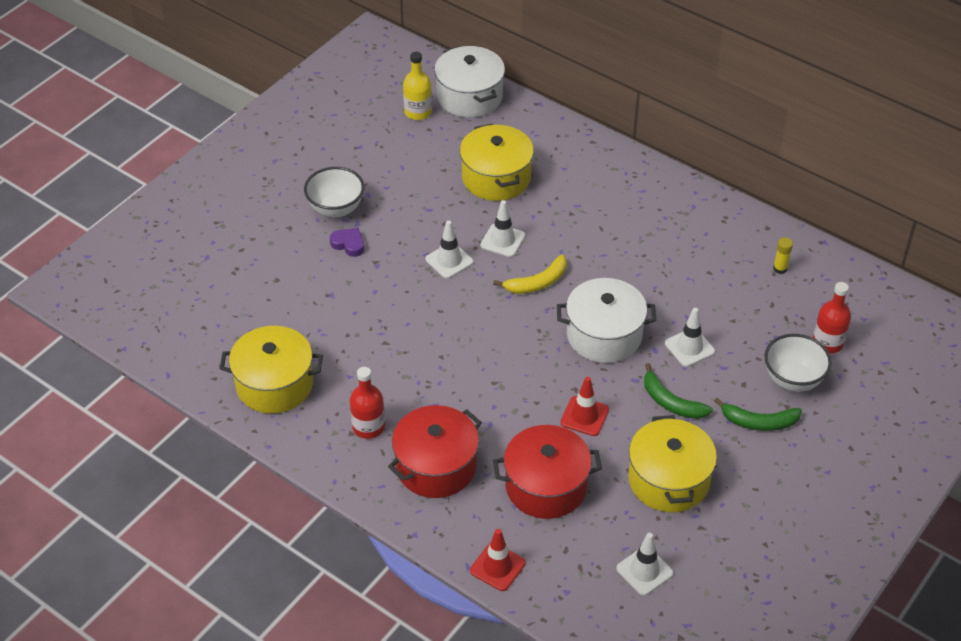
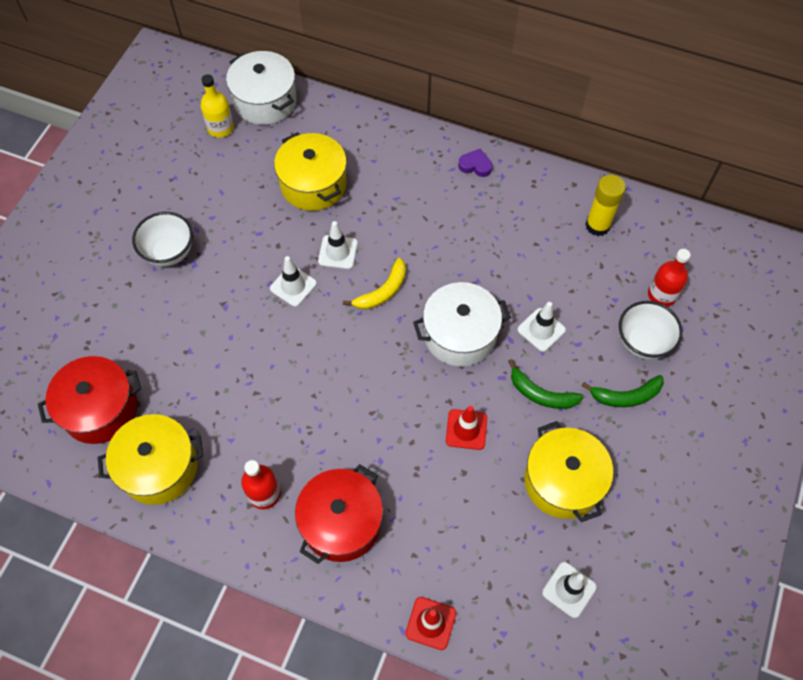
camera: 15 degrees left, 15 degrees up
(348, 244) = (192, 290): purple heart -> purple heart (475, 165)
(546, 486) = (452, 518): red pot -> red pot (100, 409)
(780, 269) = (597, 225): yellow glue stick -> yellow glue stick, size x1.91

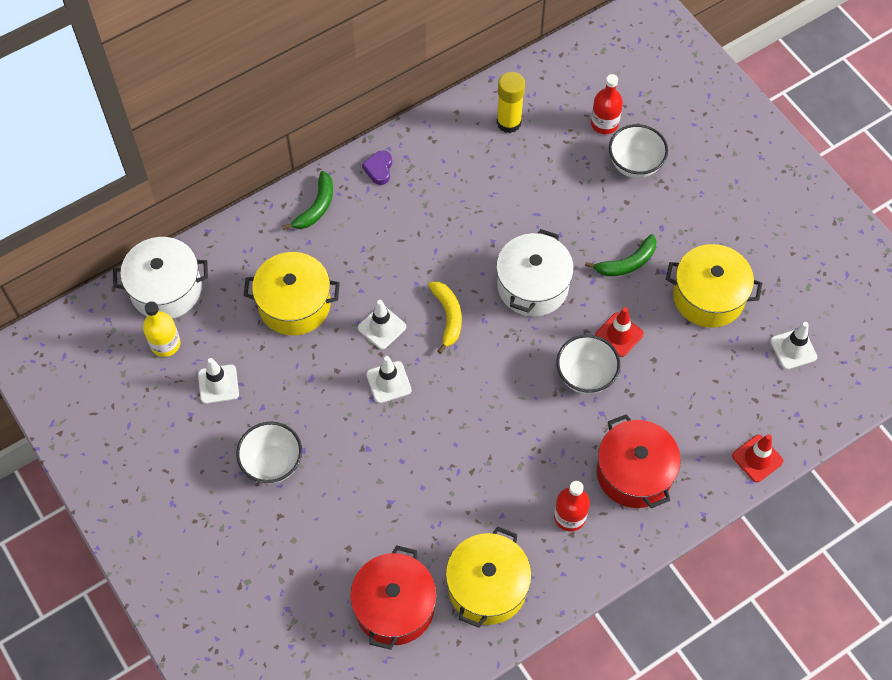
camera: 55 degrees left, 0 degrees up
(406, 426) = (585, 376): none -> white bowl
(475, 165) = (379, 169): purple heart -> purple heart turned 45 degrees counterclockwise
(541, 330) = (572, 225): white traffic cone -> white traffic cone (218, 384)
(625, 396) = (670, 208): green banana -> green banana (316, 207)

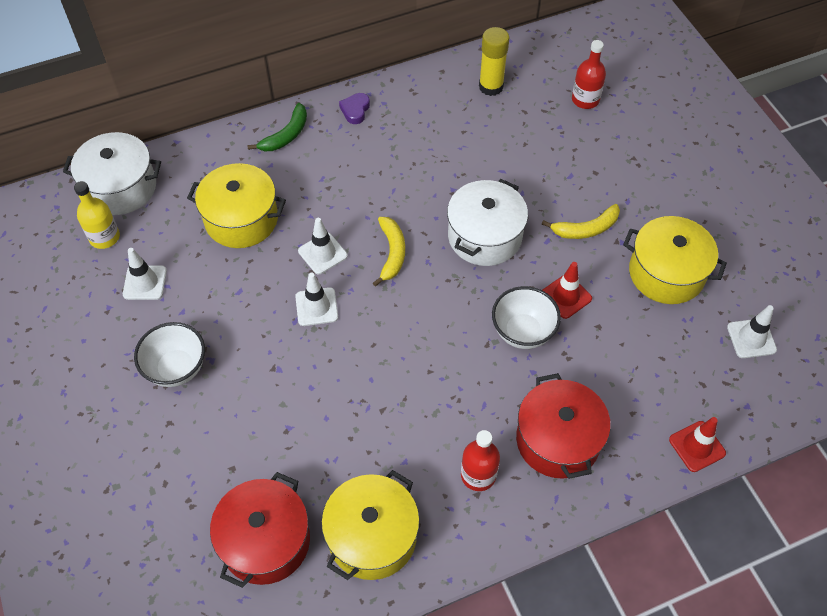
camera: 10 degrees right, 5 degrees down
(627, 263) = (586, 229): green banana -> yellow banana
(635, 165) = (609, 140): white bowl -> none

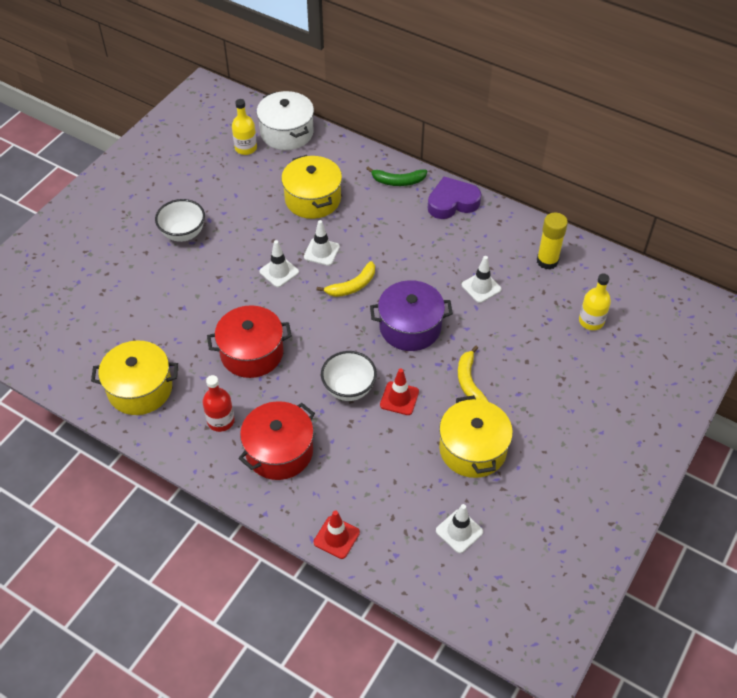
camera: 55 degrees right, 5 degrees down
(145, 283) = (229, 184): white traffic cone -> white traffic cone (481, 287)
(265, 541) = (102, 340): red pot -> red pot (252, 353)
(355, 110) = (452, 202): purple heart -> purple heart, size x1.86
(484, 236) = (410, 327): white pot -> purple pot
(585, 100) = (591, 321): red bottle -> yellow bottle
(586, 229) = (469, 381): yellow banana -> yellow banana turned 45 degrees clockwise

